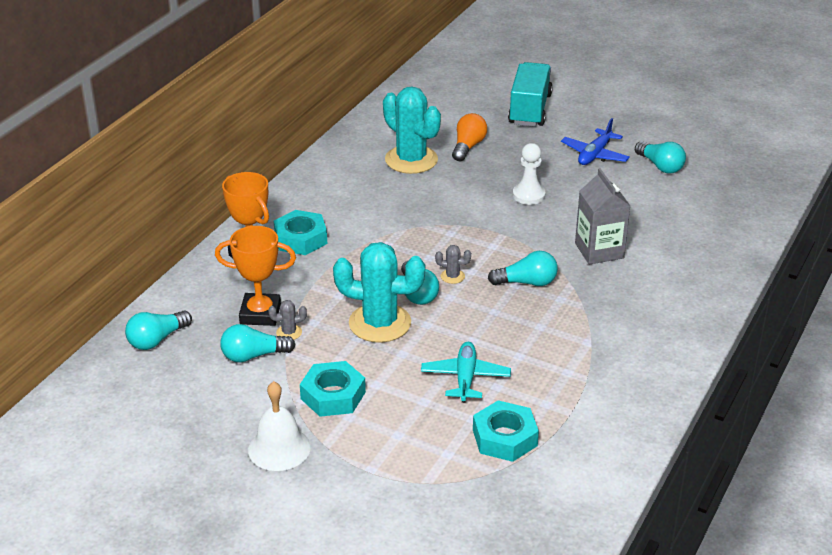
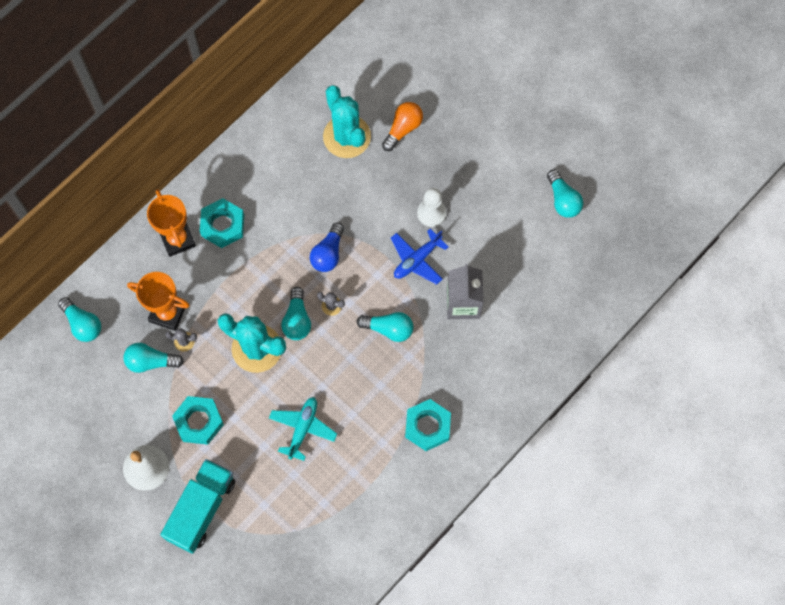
camera: 15 degrees right, 35 degrees up
(157, 340) = (83, 324): turquoise light bulb -> turquoise light bulb turned 105 degrees counterclockwise
(430, 240) = (328, 253): none -> blue light bulb
(504, 438) = (310, 500): turquoise nut -> turquoise nut (427, 426)
(530, 109) = (478, 84): turquoise truck -> turquoise truck (201, 509)
(595, 155) = (511, 168): blue plane -> blue plane (417, 260)

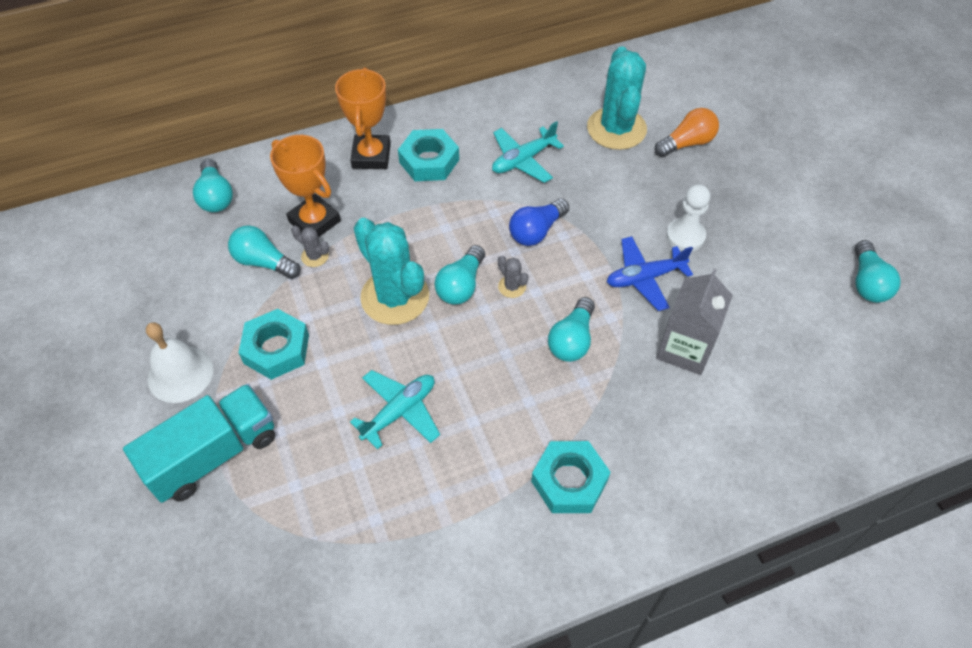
camera: 25 degrees right, 15 degrees down
(291, 195) = (523, 160): none -> turquoise plane
(388, 329) = (572, 340): turquoise light bulb -> turquoise light bulb turned 75 degrees clockwise

